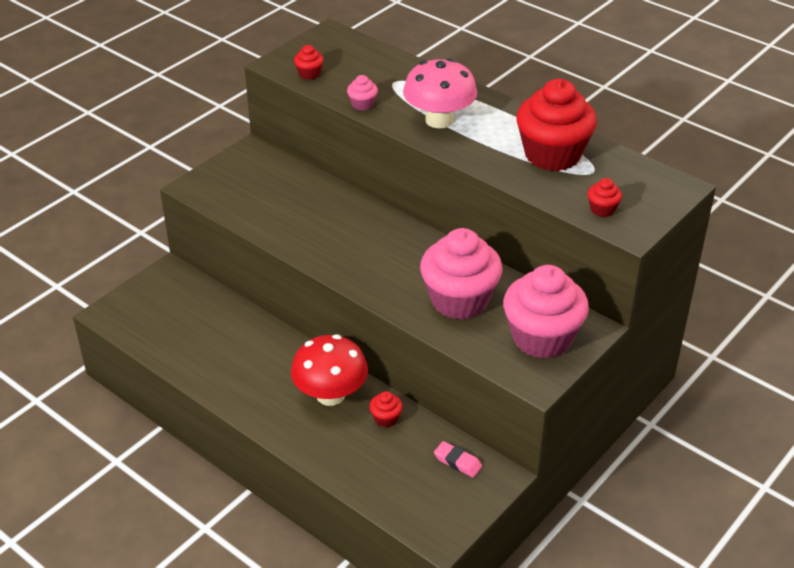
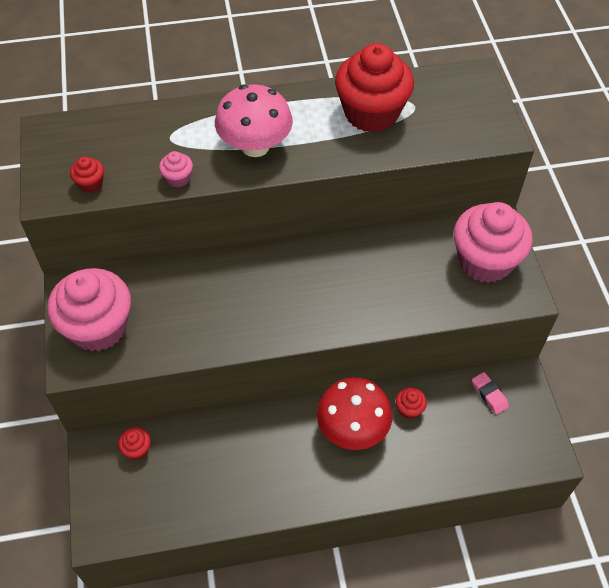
camera: 50 degrees left, 15 degrees up
(457, 462) = (489, 394): pink eraser -> pink eraser turned 75 degrees clockwise
(459, 300) = (401, 280): pink cupcake -> pink cupcake (98, 327)
(602, 209) = (463, 132): red cupcake -> red cupcake (137, 449)

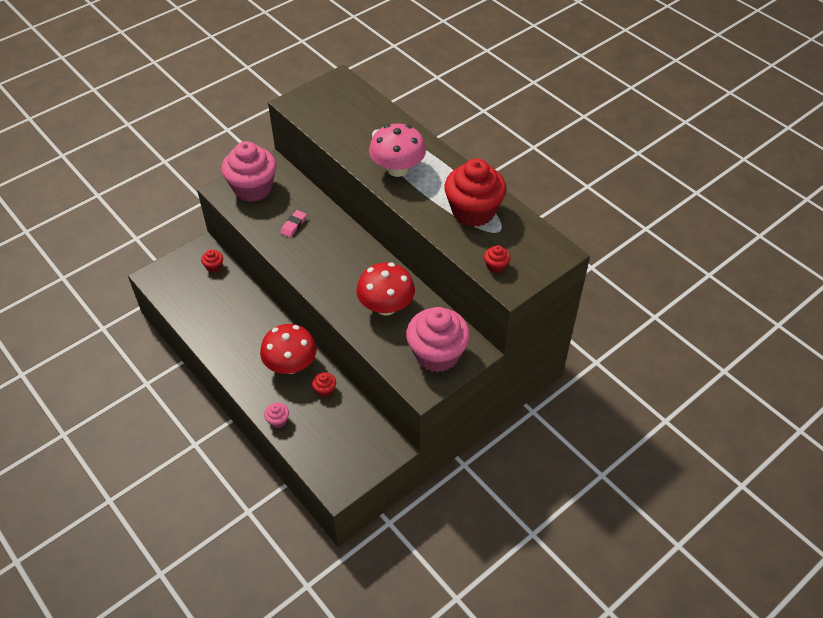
camera: 60 degrees right, 5 degrees down
(90, 184) = (313, 115): red cupcake -> red cupcake (496, 266)
(178, 178) = (344, 148): pink cupcake -> pink cupcake (278, 420)
(390, 276) = (386, 306): none -> red mushroom
(489, 394) = (366, 432): pink eraser -> pink eraser (293, 225)

